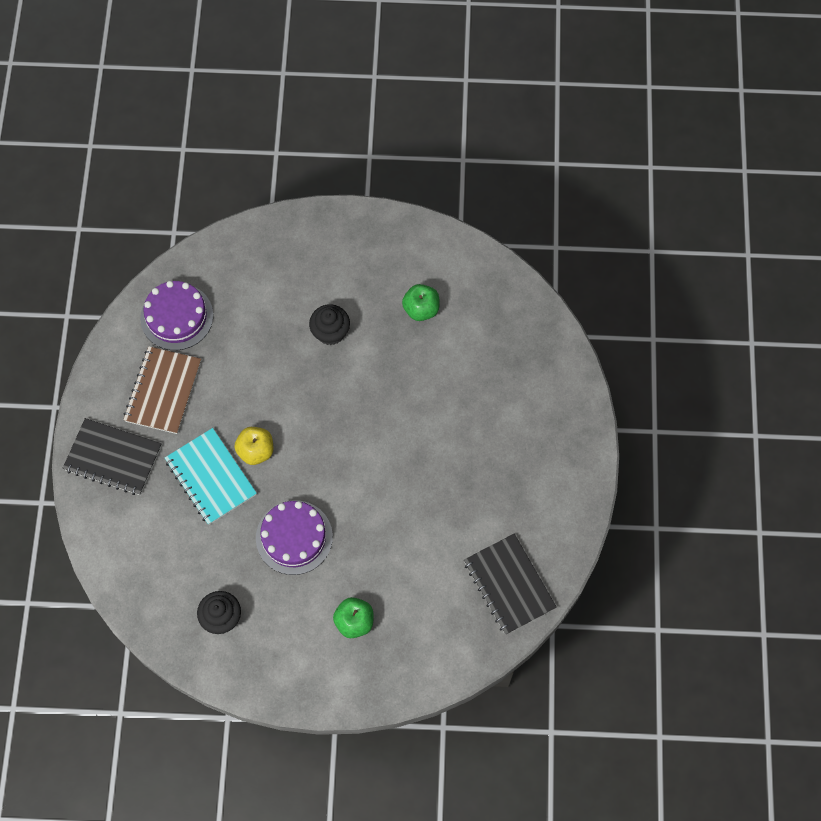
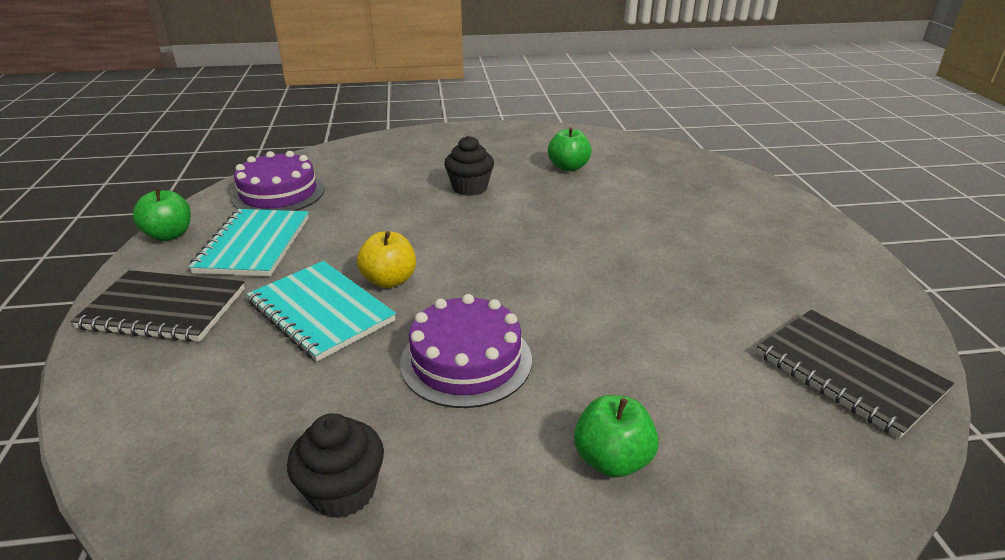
camera: 10 degrees left, 35 degrees down
(101, 368) = (169, 235): none -> green apple
(163, 391) = (254, 245): brown notebook -> turquoise notebook

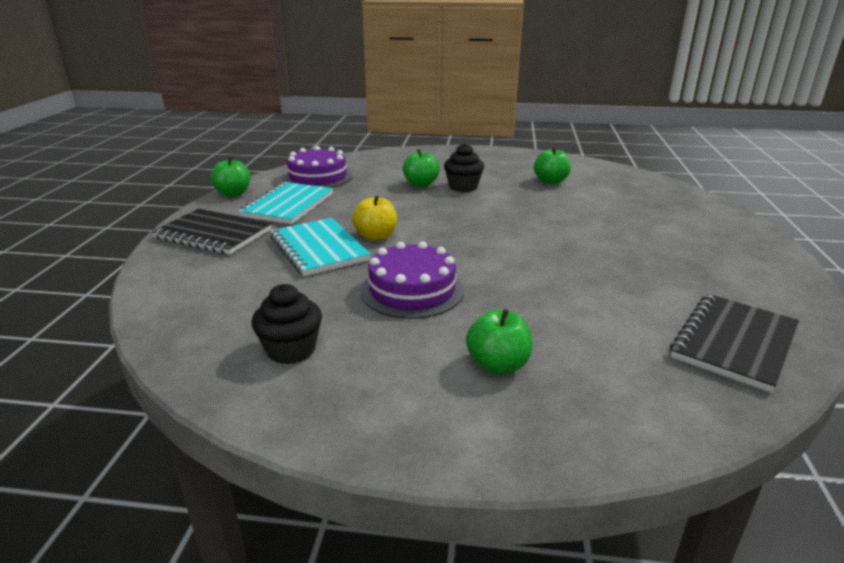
camera: 15 degrees right, 5 degrees down
(416, 190) = (421, 185): none -> green apple
(848, 373) = (734, 343): black notebook -> black notebook turned 60 degrees clockwise

